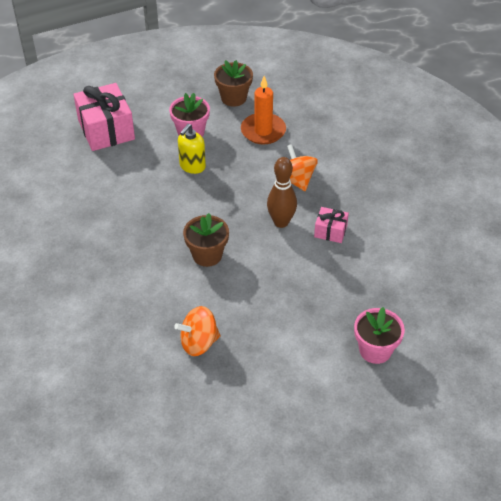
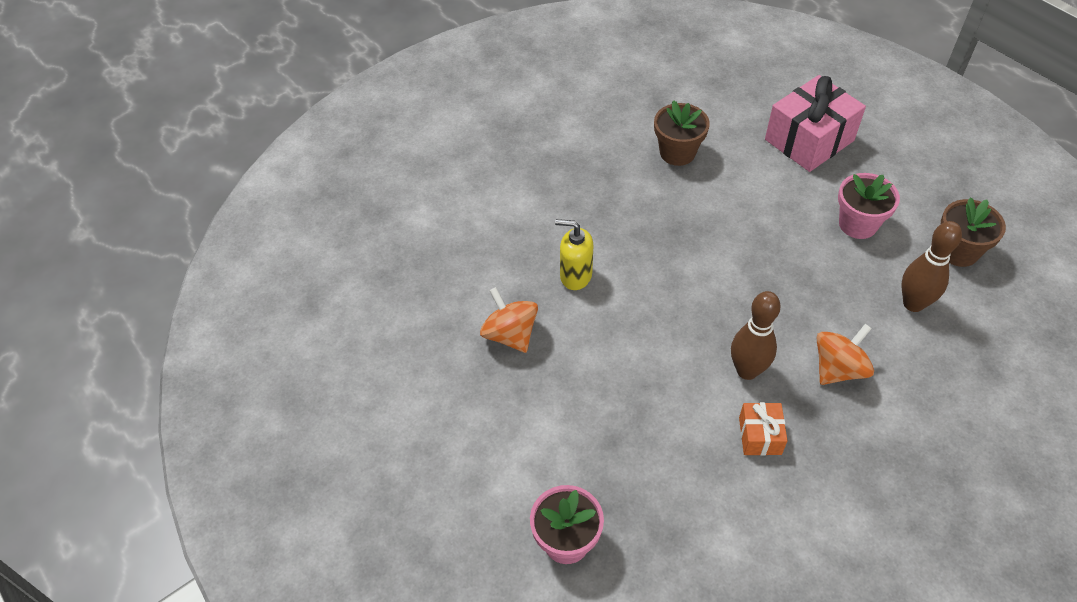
camera: 75 degrees right, 5 degrees up
(192, 166) = (796, 244): yellow soap dispenser -> yellow soap dispenser (575, 276)
(207, 255) = (650, 304): brown flower pot -> brown flower pot (677, 152)
(263, 131) = (913, 303): orange candle -> brown bowling pin
(330, 231) = (760, 436): pink gift -> orange gift

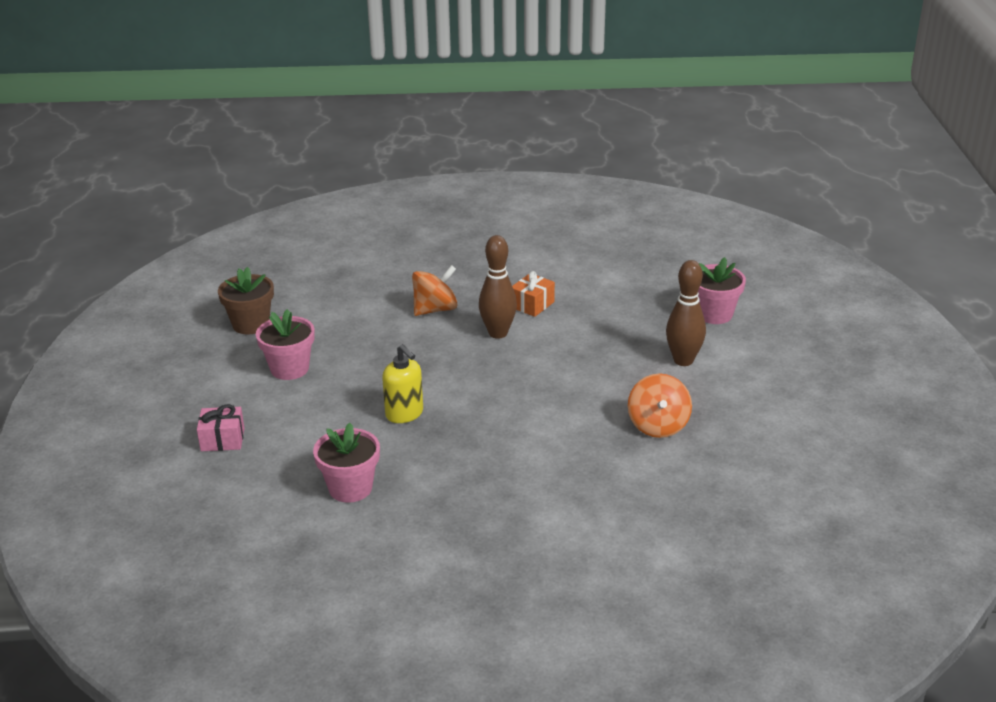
camera: 145 degrees left, 20 degrees down
(575, 276) = (561, 439): yellow soap dispenser -> yellow soap dispenser (404, 414)
(677, 152) = (350, 488): brown flower pot -> pink flower pot
(809, 140) = (222, 439): pink gift -> pink gift, size x0.51
(838, 369) = (435, 309): orange spinning top -> orange spinning top turned 150 degrees clockwise
(913, 303) = (332, 315): brown bowling pin -> brown bowling pin (683, 360)

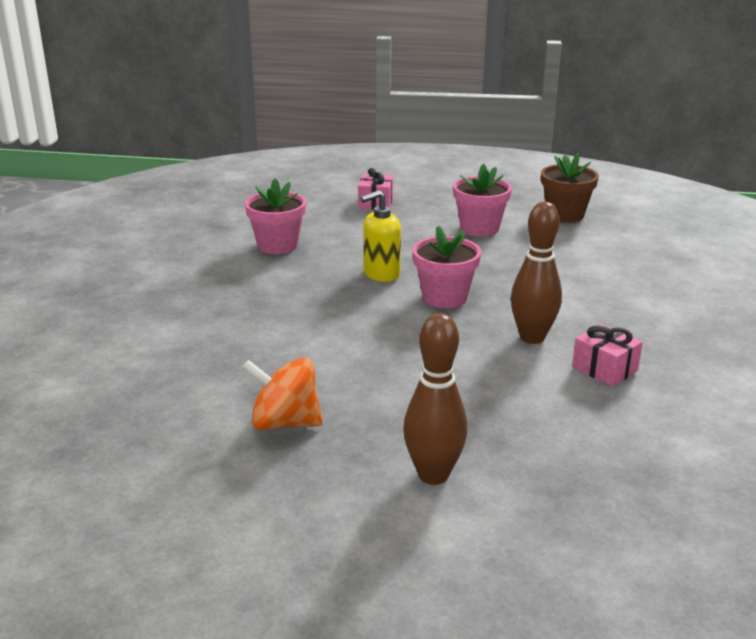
camera: 100 degrees right, 5 degrees down
(435, 309) = (592, 304): orange spinning top -> none
(532, 304) = (604, 369): orange gift -> pink gift
(714, 314) = (571, 539): pink flower pot -> pink flower pot (444, 297)

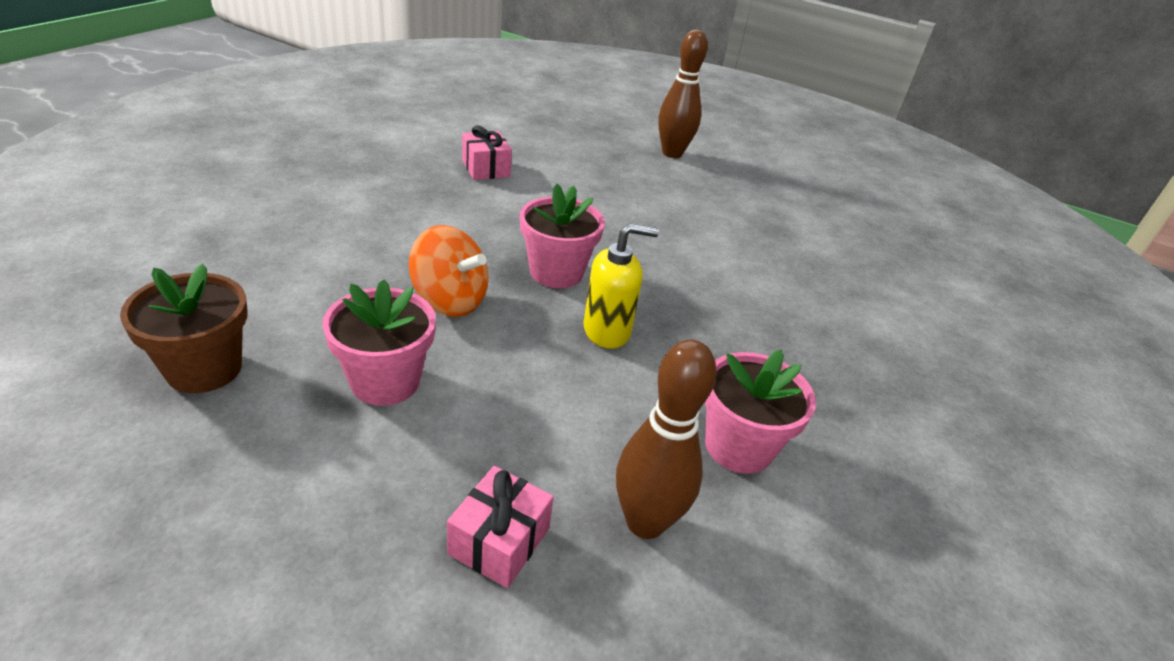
camera: 165 degrees left, 10 degrees up
(285, 423) = (763, 206): orange spinning top -> orange spinning top (449, 300)
(532, 337) = (513, 206): brown bowling pin -> brown bowling pin (645, 522)

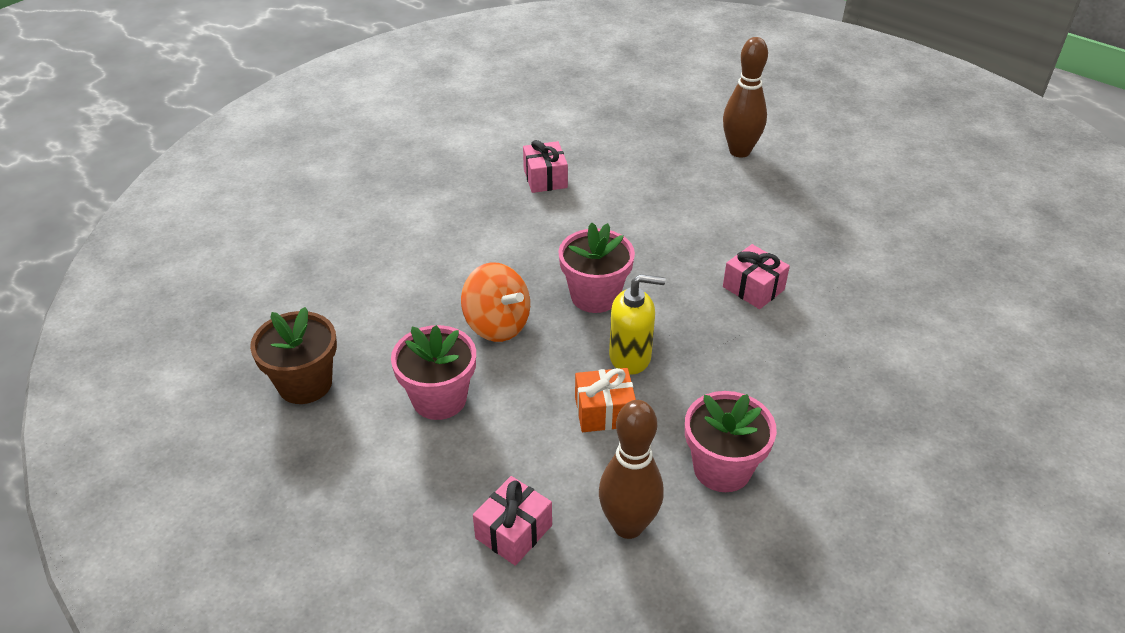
camera: 15 degrees right, 5 degrees up
(589, 389) = (604, 412): none -> orange gift
(718, 265) = (753, 288): none -> pink gift

